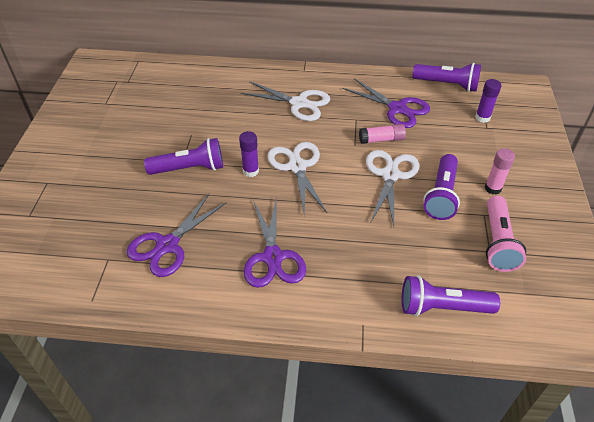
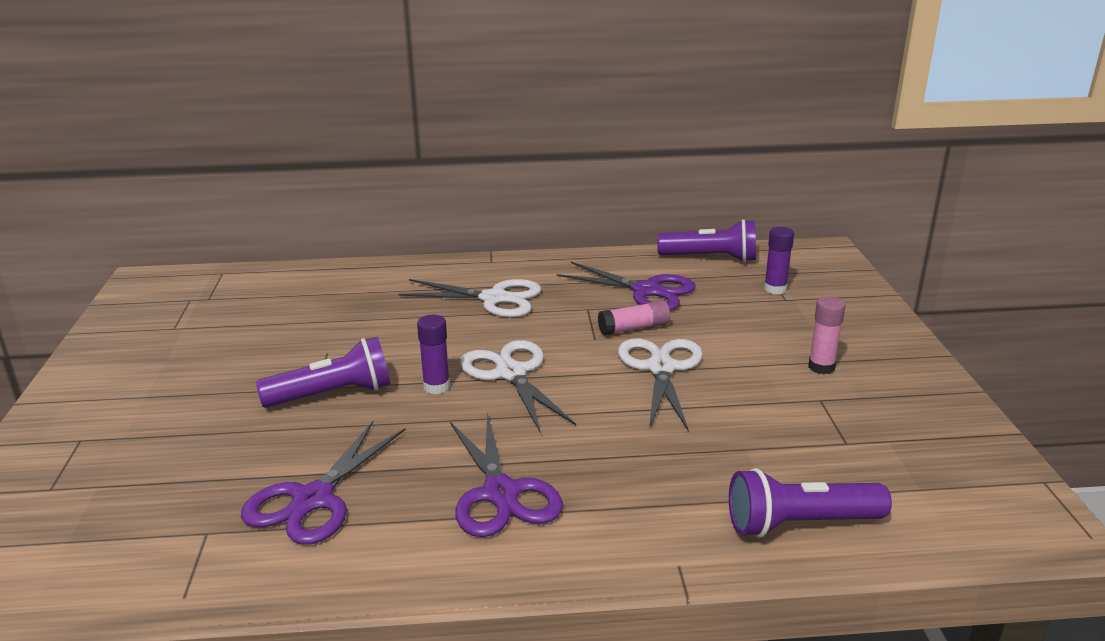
camera: 10 degrees left, 20 degrees down
(441, 195) = (747, 384): purple flashlight -> none
(497, 242) = (854, 431): pink flashlight -> none

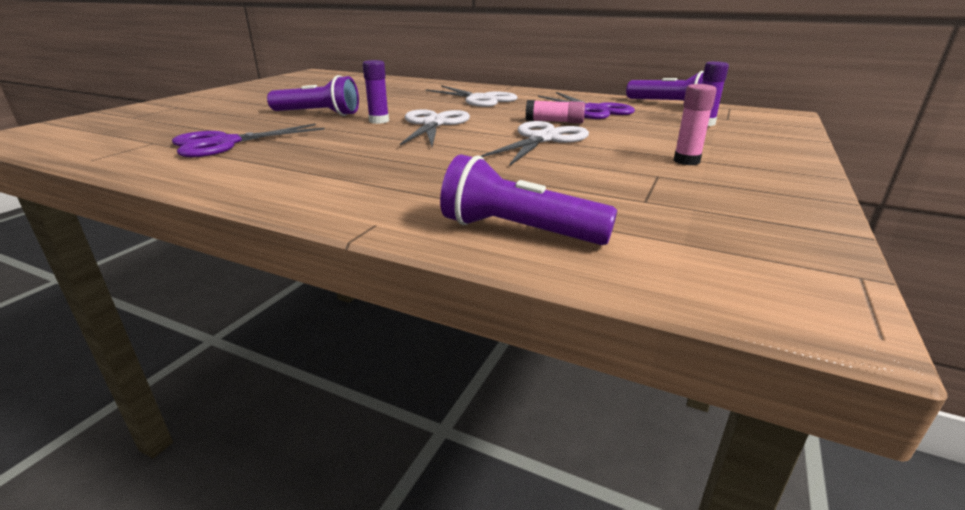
camera: 30 degrees right, 0 degrees up
(501, 494) = (326, 164): purple scissors -> none

